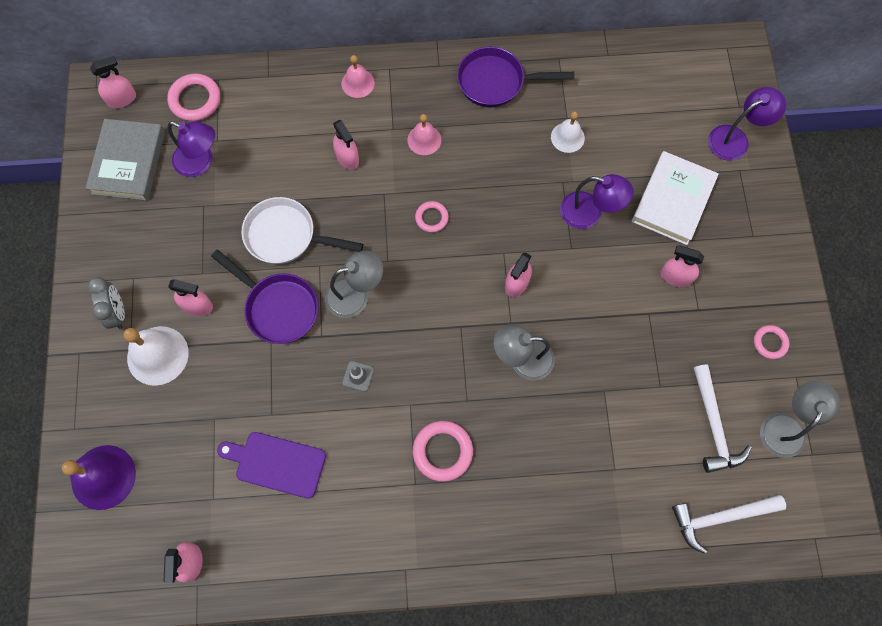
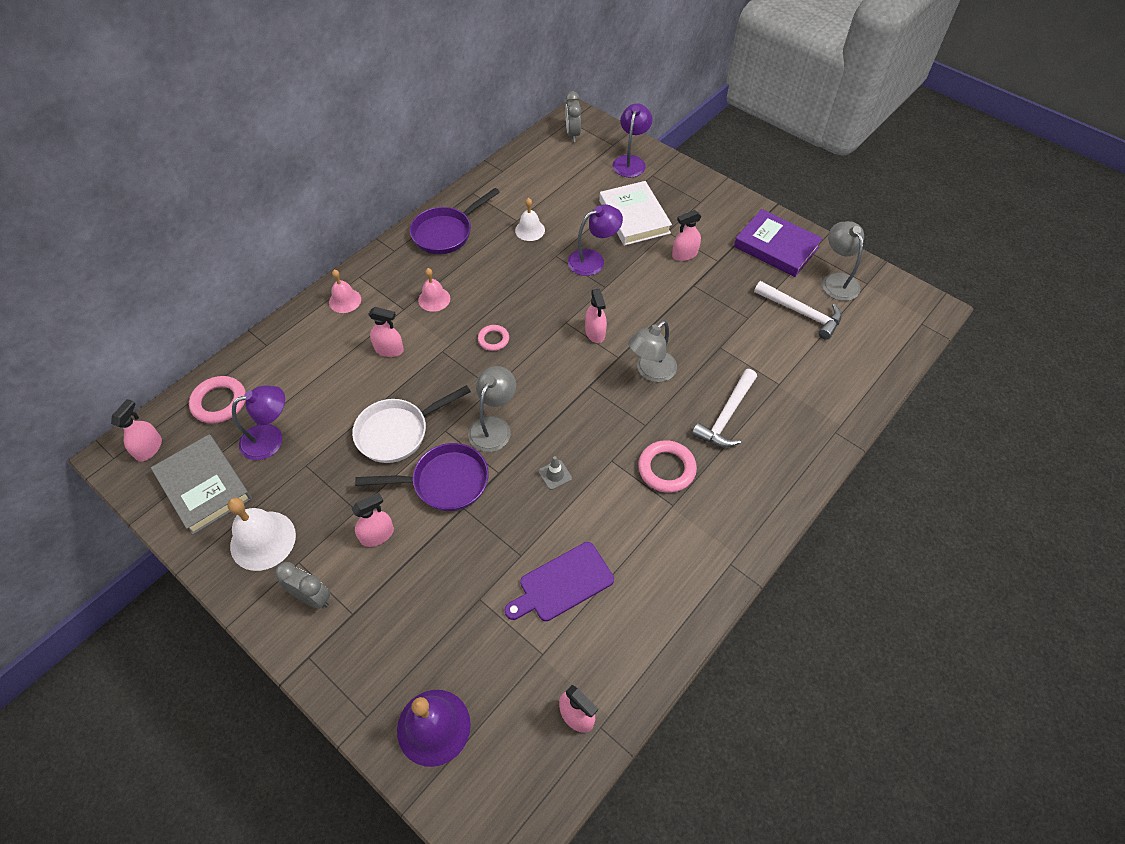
camera: 45 degrees left, 15 degrees down
(157, 355) = (382, 597): white bell -> white bell (263, 540)
(714, 64) = (573, 134): none -> grey clock
(720, 517) = (865, 357): white hammer -> white hammer (726, 416)
(770, 343) = (776, 247): pink ring -> purple book

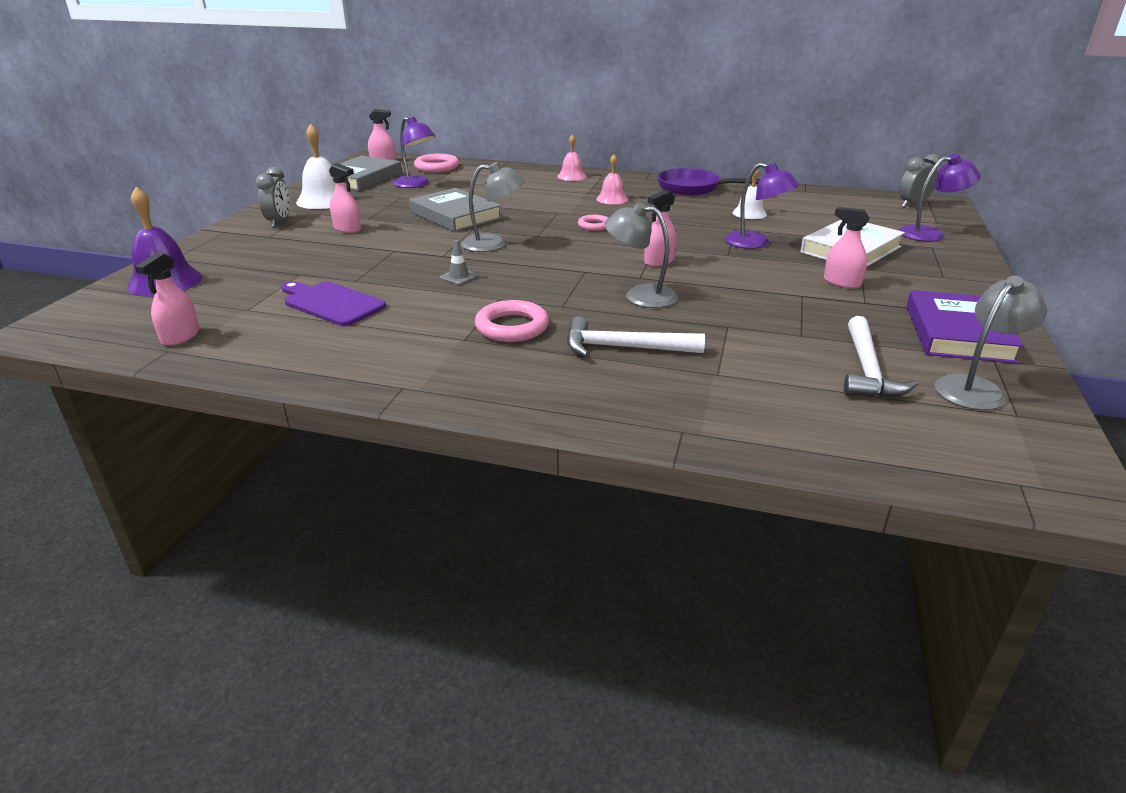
camera: 65 degrees right, 25 degrees down
(389, 349) = (538, 197): pink spray bottle -> none
(398, 432) = (455, 215): white pan -> grey book
(444, 482) = (416, 239): purple pan -> none

